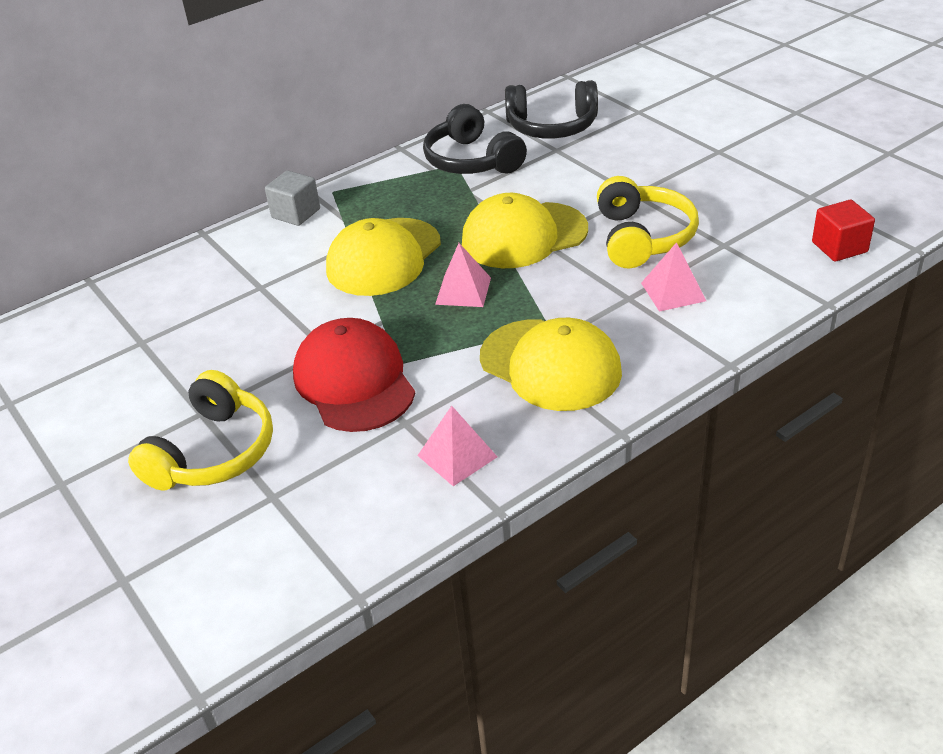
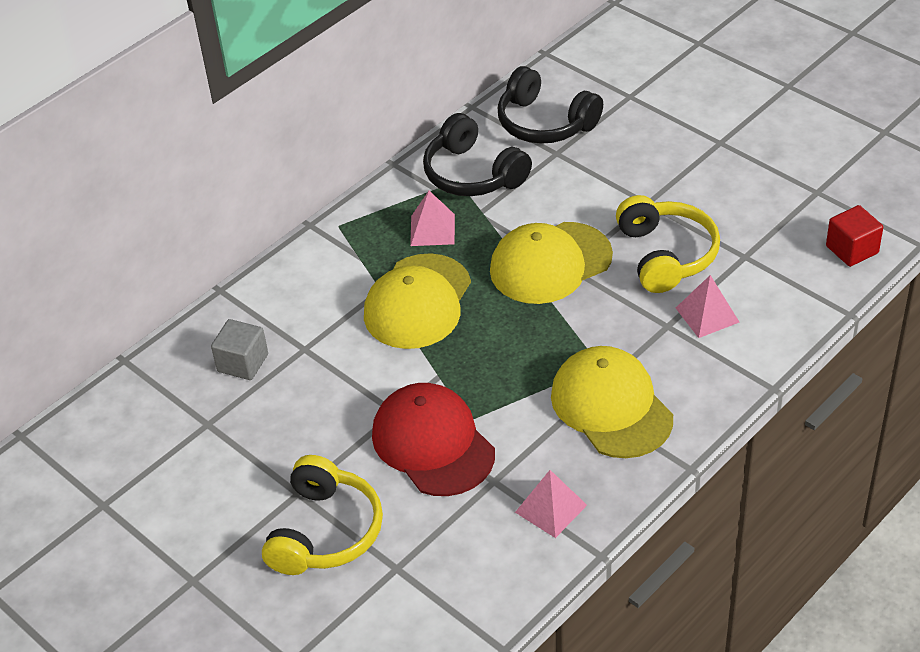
camera: 10 degrees left, 5 degrees up
(296, 213) = (309, 257): grey cube -> grey cube (243, 363)
(463, 290) = (508, 333): pink pyramid -> pink pyramid (432, 229)
(550, 365) = (611, 406): yellow cap -> yellow cap turned 150 degrees counterclockwise
(552, 126) = (545, 123): black headphones -> black headphones turned 45 degrees clockwise

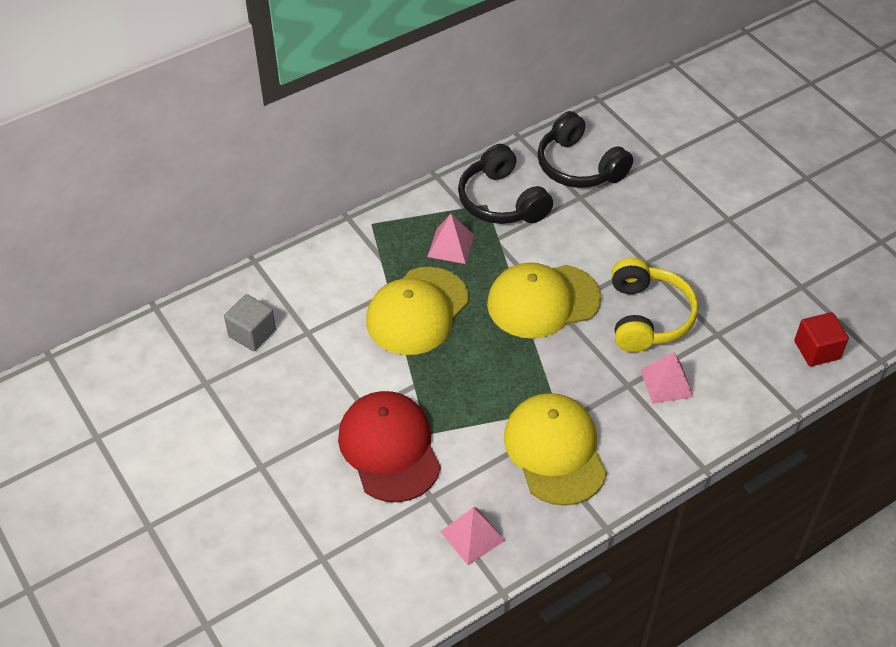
camera: 10 degrees right, 5 degrees up
(325, 532) = (272, 509): yellow headphones -> none

